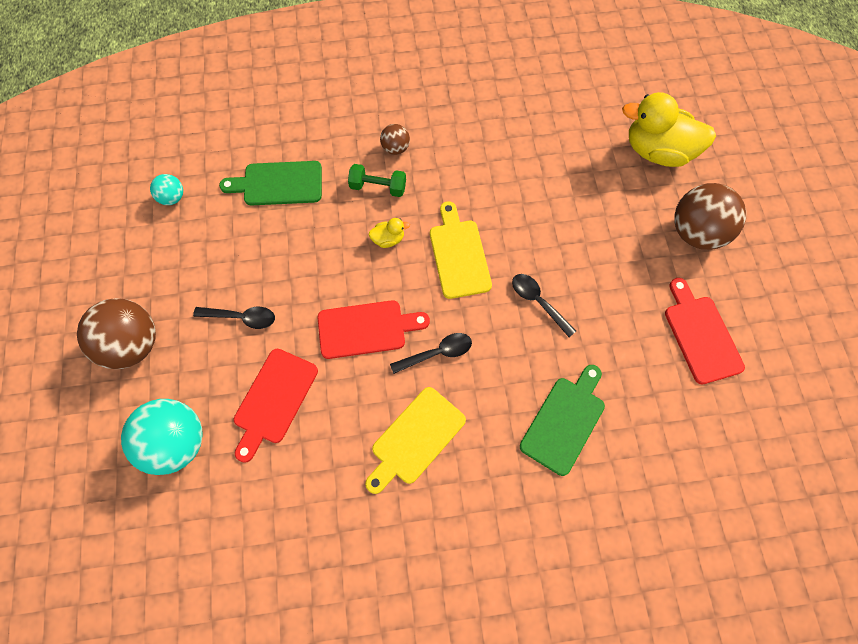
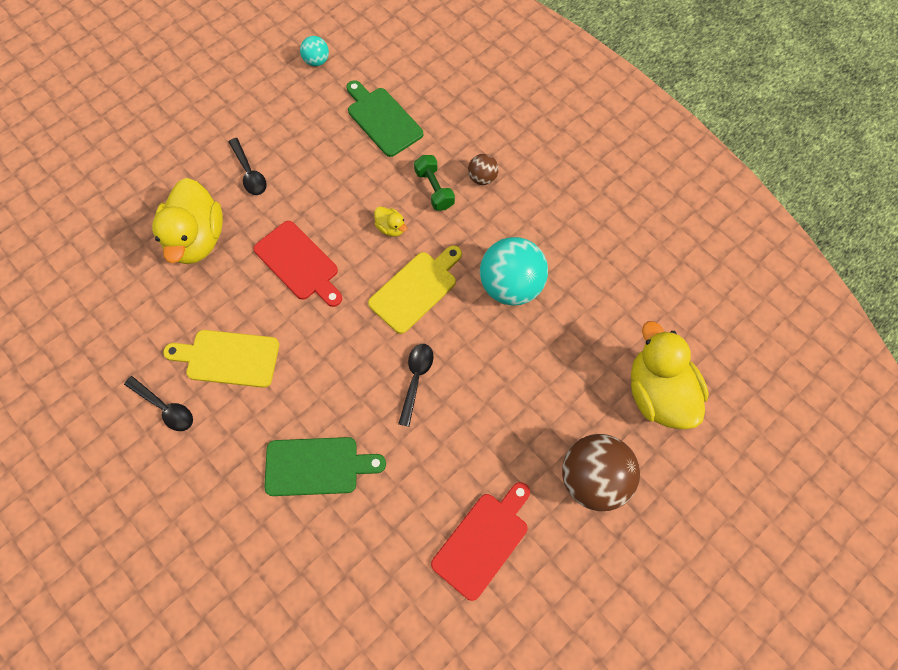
camera: 55 degrees right, 0 degrees up
(132, 345) = (181, 121): brown ball -> none
(176, 443) = (125, 199): turquoise ball -> turquoise ball (511, 285)
(274, 400) = (197, 239): red cutting board -> yellow duck
(437, 353) = (313, 328): black spoon -> black spoon (165, 408)

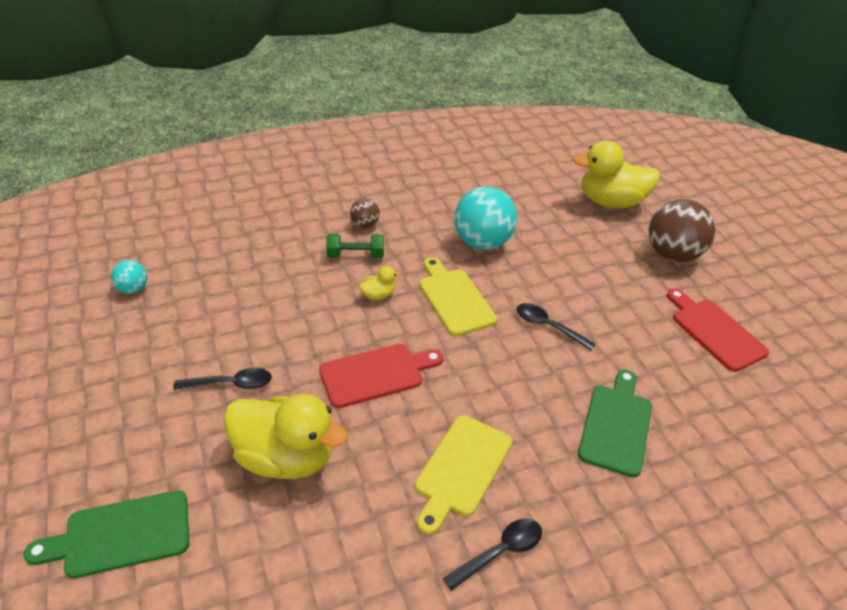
camera: 70 degrees left, 25 degrees down
(382, 119) = (250, 264): green cutting board -> green cutting board (121, 535)

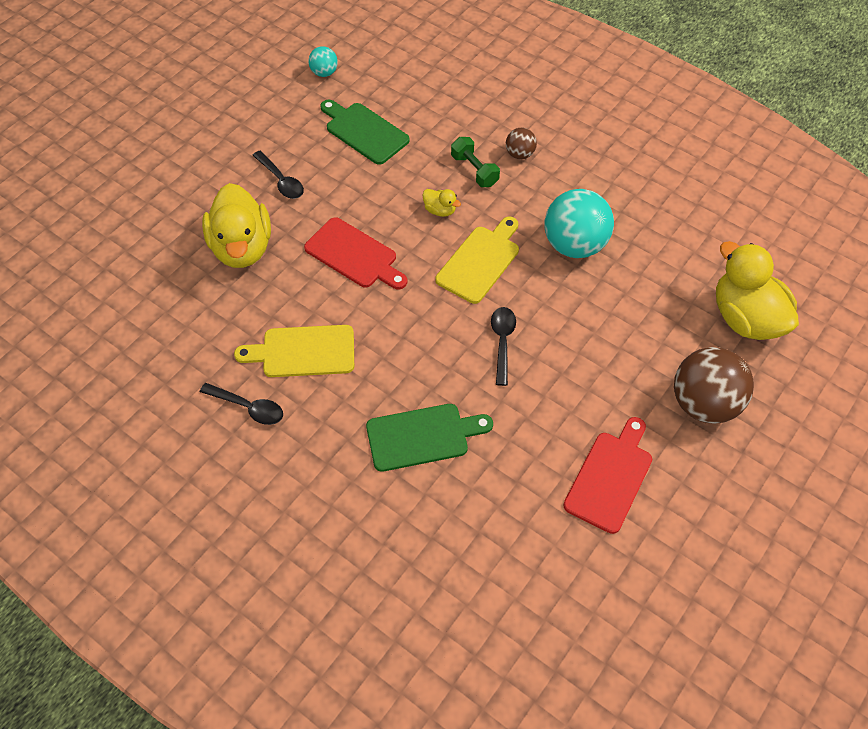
camera: 60 degrees right, 15 degrees up
(121, 535) = (134, 205): green cutting board -> green cutting board (364, 132)

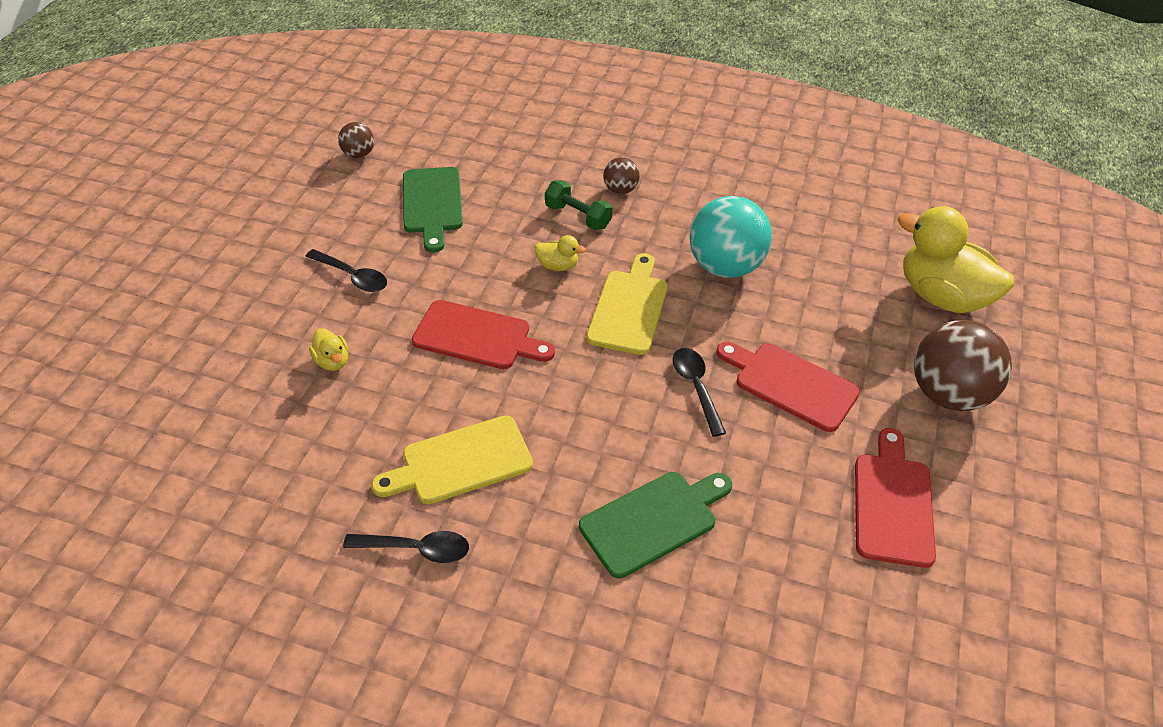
camera: 20 degrees left, 10 degrees down
(242, 247) = (332, 361): yellow duck -> yellow duck, size x0.43
(324, 73) = (358, 154): turquoise ball -> brown ball
(364, 132) = (432, 204): green cutting board -> green cutting board turned 120 degrees counterclockwise
(578, 360) = (791, 384): none -> red cutting board

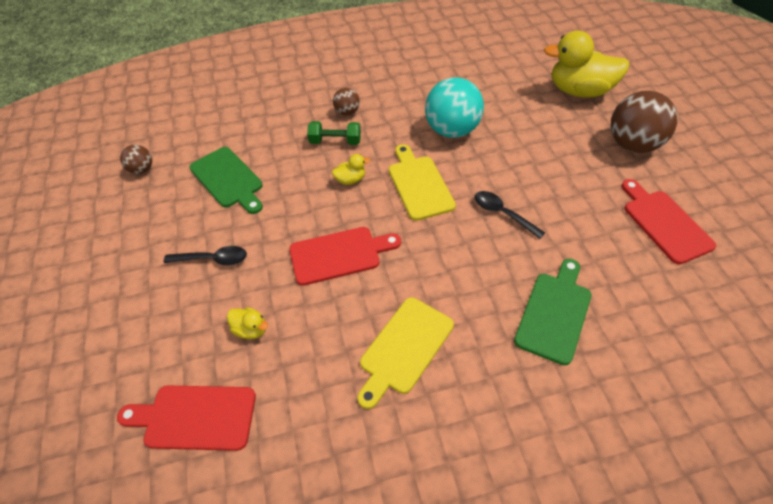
camera: 30 degrees left, 5 degrees up
(416, 549) = (429, 429): black spoon -> none
(791, 384) = (551, 183): red cutting board -> red cutting board (195, 417)

